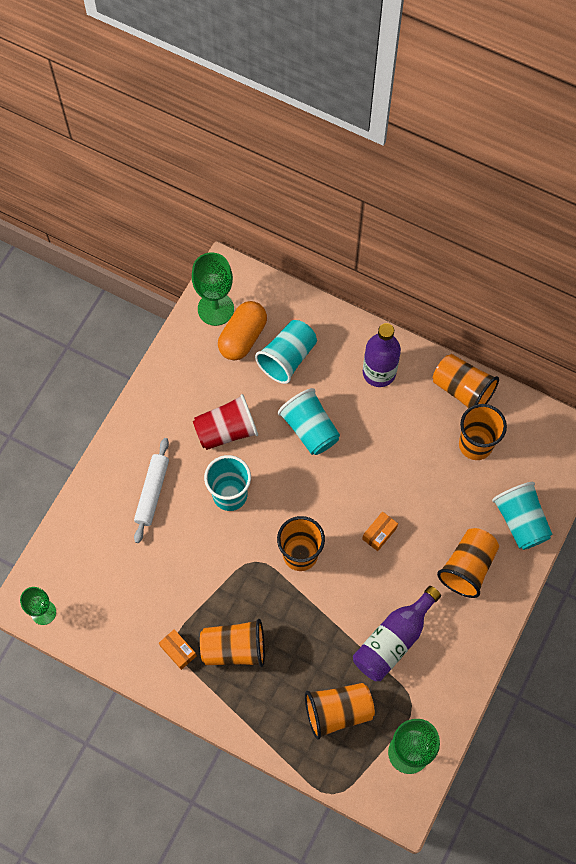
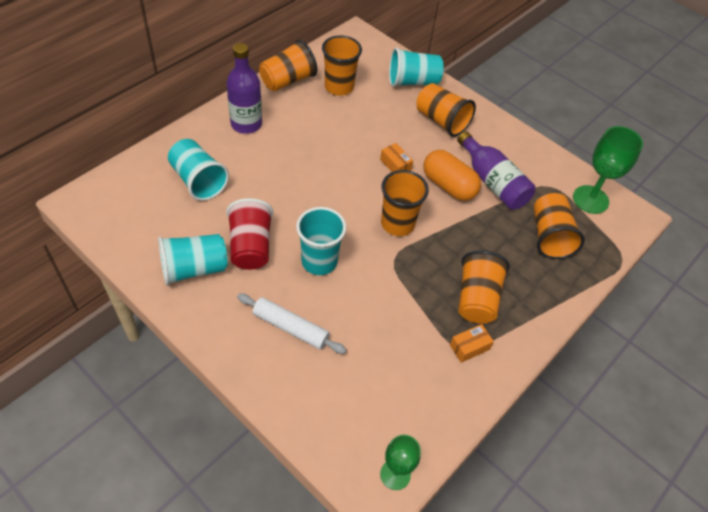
camera: 80 degrees left, 15 degrees down
(215, 309) = (113, 221): green goblet -> none
(243, 337) = (157, 208): orange capsule -> orange capsule (448, 186)
(310, 429) = (278, 184): turquoise cup -> turquoise cup (194, 269)

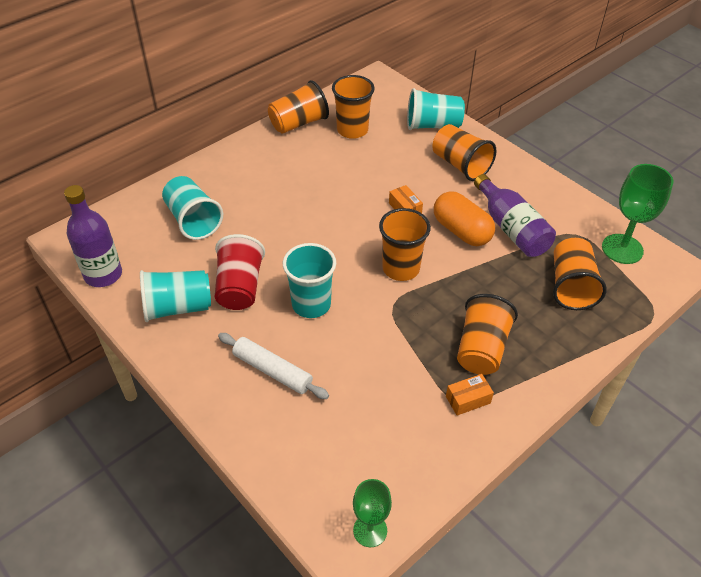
camera: 10 degrees right, 5 degrees down
(246, 124) = (250, 166): purple bottle -> purple bottle (103, 275)

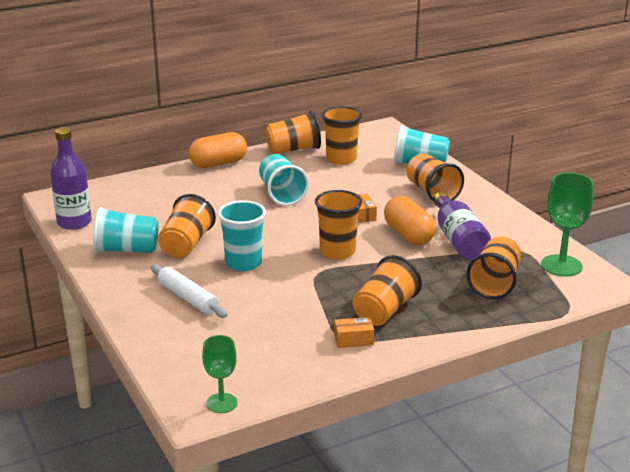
camera: 15 degrees right, 20 degrees down
(193, 220) = (167, 199): turquoise cup -> turquoise cup (281, 194)
(228, 156) = (218, 163): none -> orange capsule
(239, 287) = (186, 245): red cup -> orange cup

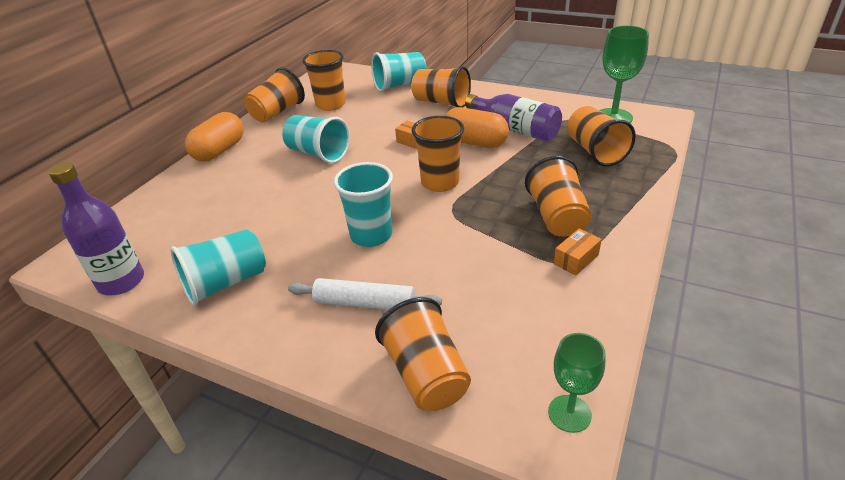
camera: 35 degrees left, 10 degrees up
(186, 245) = (287, 244): orange cup -> orange cup (426, 374)

